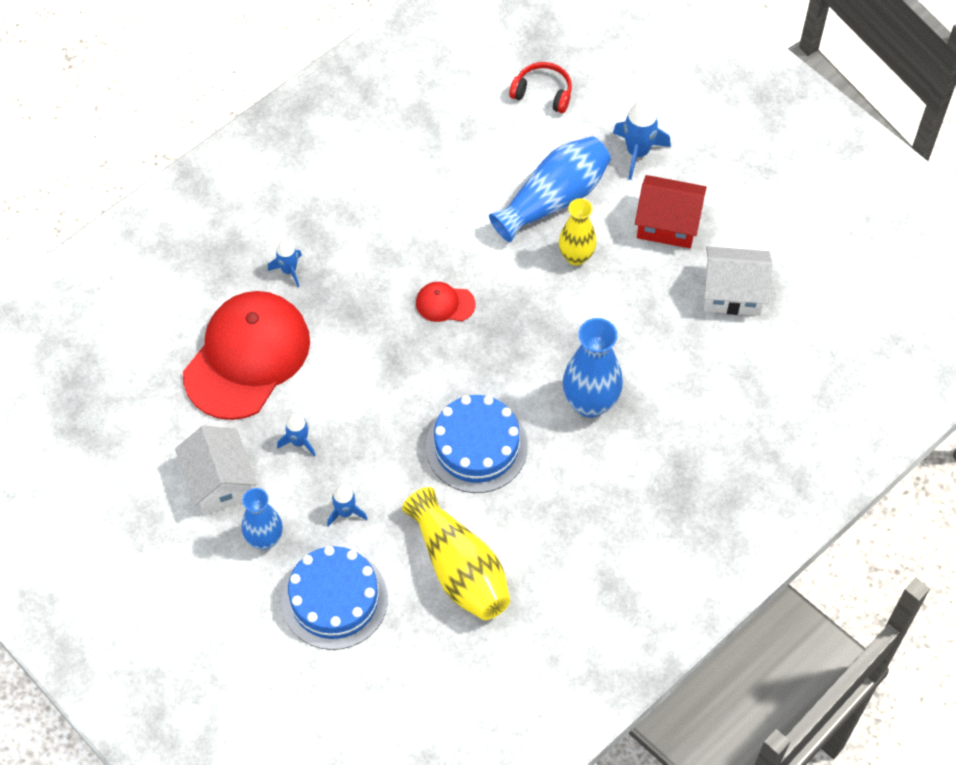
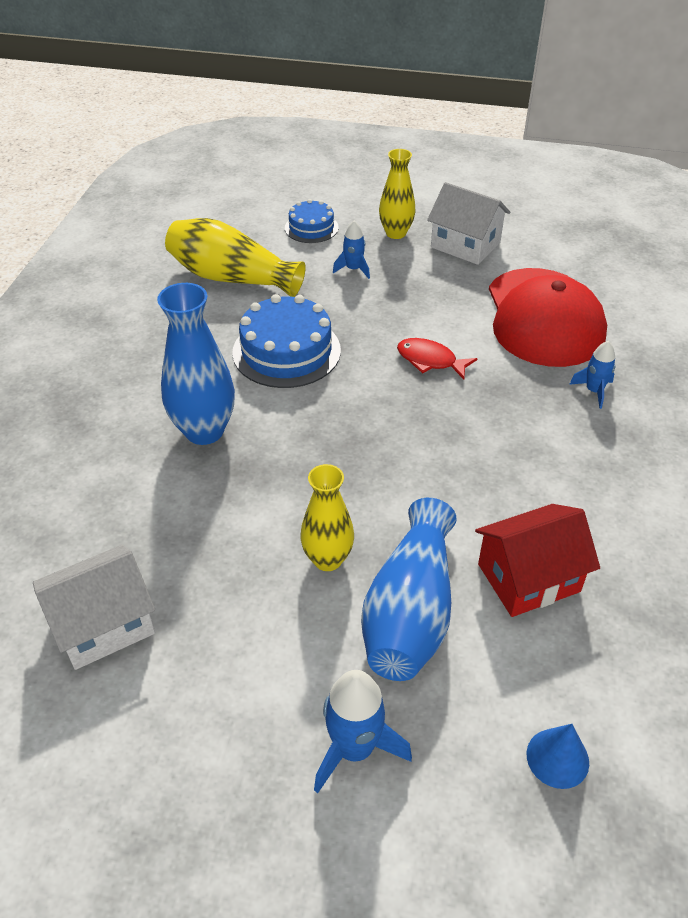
camera: 145 degrees right, 15 degrees down
(265, 539) = (396, 233): blue vase -> yellow vase
(299, 442) = (436, 289): blue rocket -> none
(334, 599) = (311, 228): blue cake -> blue cake, size x0.59
(376, 369) = (430, 360): none -> red fish
(445, 303) = (423, 439): red cap -> none
(543, 93) = (557, 758): red headphones -> blue cone
(667, 224) = (242, 666): red house -> red house (528, 578)

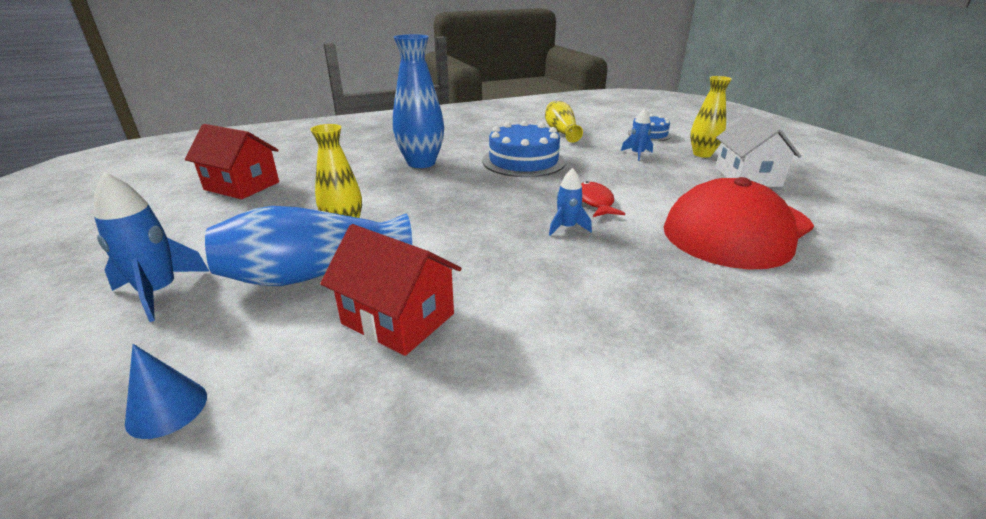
camera: 55 degrees right, 15 degrees down
(103, 624) = (242, 186): white house -> red house
(232, 278) = (561, 132): yellow vase -> yellow vase, size x0.66
(594, 391) = (691, 282): blue rocket -> blue rocket (567, 228)

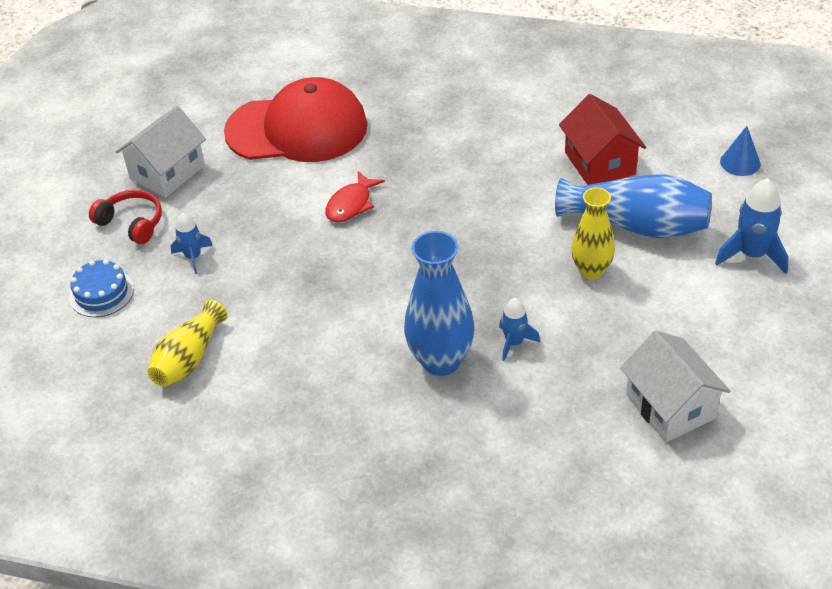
camera: 140 degrees left, 15 degrees up
(242, 186) = (670, 406): red house -> white house
(523, 161) = (326, 306): blue cake -> none
(567, 228) = (414, 187): blue rocket -> blue rocket (514, 343)
(702, 154) = (131, 223): yellow vase -> red headphones

